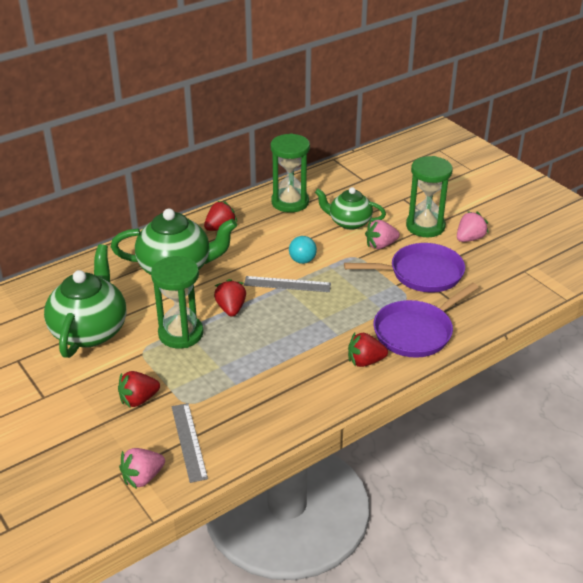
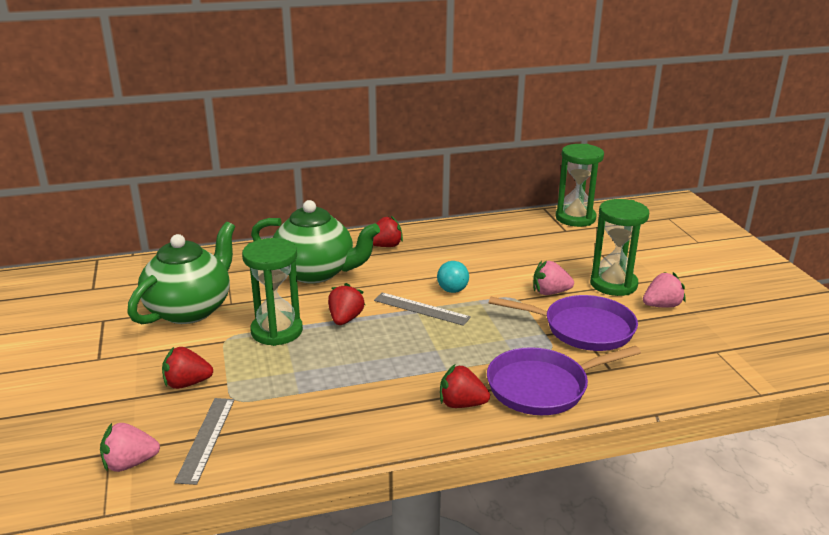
camera: 20 degrees right, 10 degrees down
(290, 202) = (473, 237): green hourglass -> green hourglass (575, 218)
(349, 222) = (526, 265): green teapot -> none

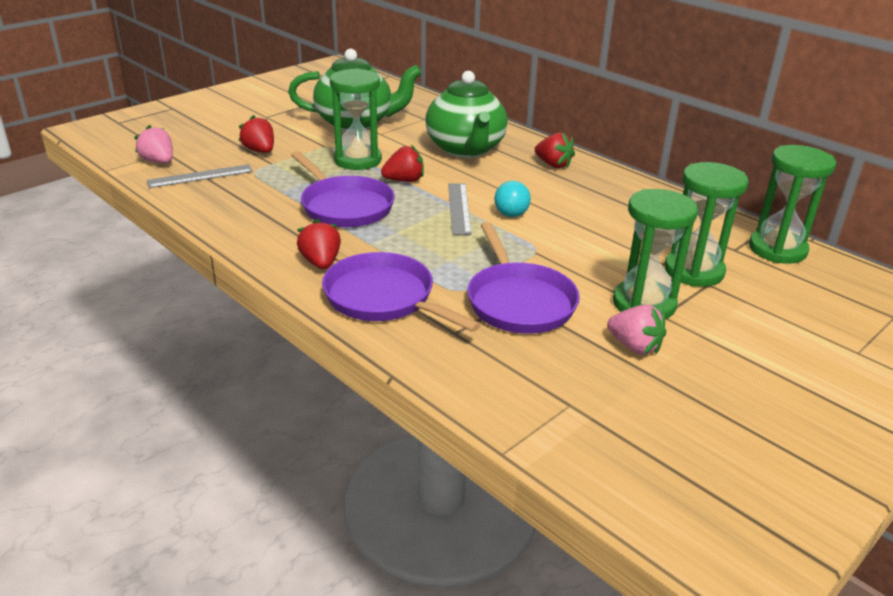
camera: 60 degrees right, 5 degrees up
(365, 364) = (344, 206): none -> purple pan
(550, 292) = (573, 267): pink strawberry -> none
(583, 253) = (694, 271): none -> green hourglass

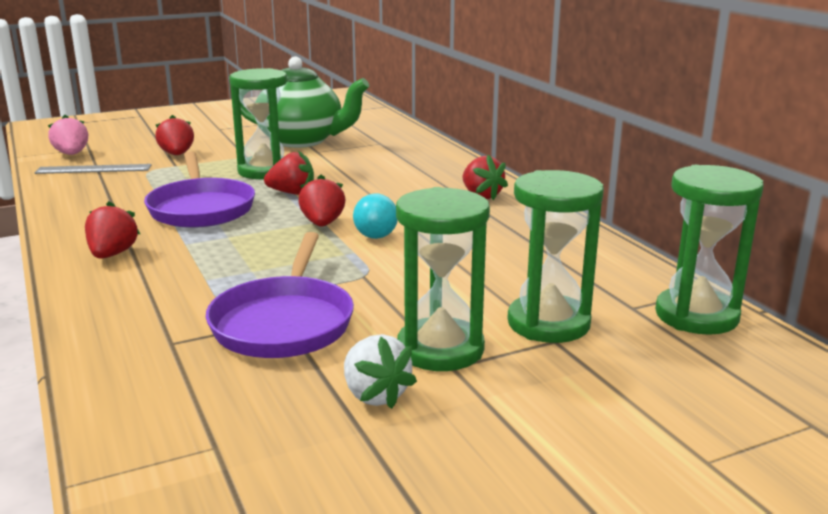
camera: 20 degrees right, 10 degrees down
(384, 298) = (135, 296): purple pan -> none
(459, 208) = (322, 224): grey ruler -> red strawberry
(465, 149) = (394, 172): green teapot -> none
(634, 346) = (375, 395): pink strawberry -> white strawberry

